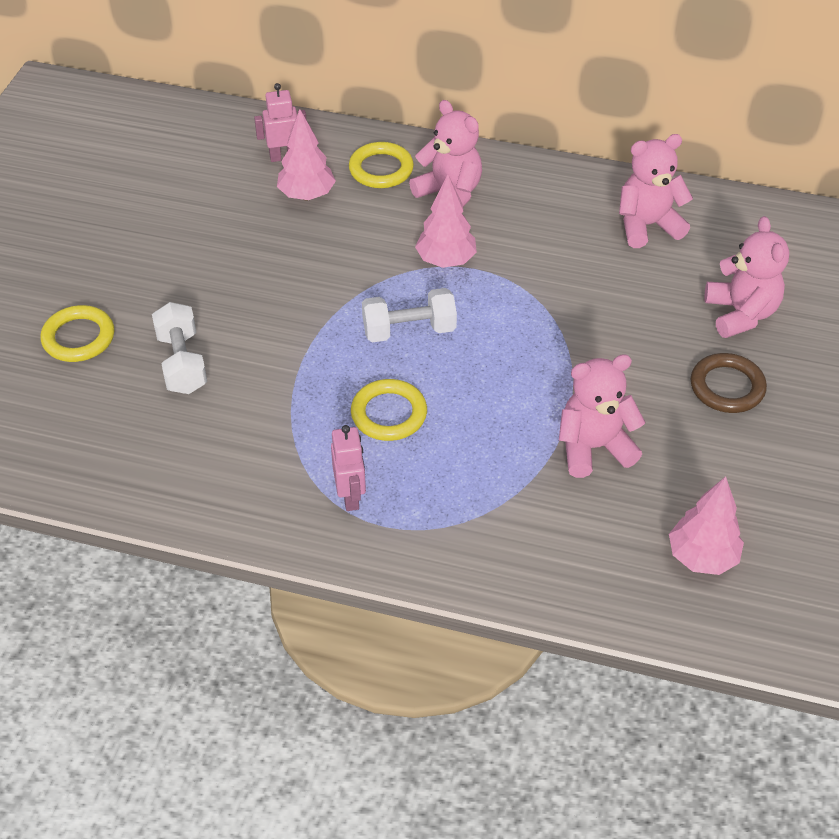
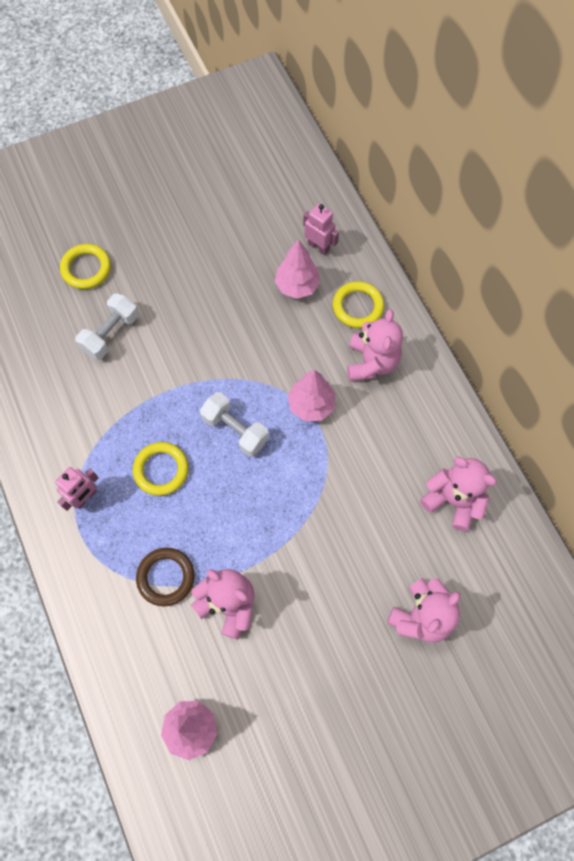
camera: 50 degrees right, 20 degrees up
(727, 387) = (346, 651): brown ring -> brown ring (166, 577)

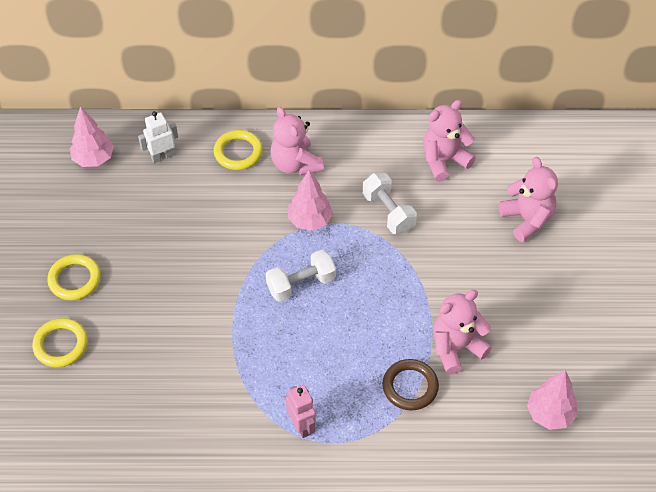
camera: 65 degrees left, 15 degrees down
(111, 333) = (146, 348): white dumbbell -> white dumbbell (388, 212)
(161, 470) = (308, 355): yellow ring -> yellow ring (75, 279)
(297, 286) = (190, 187): pink tree -> pink tree (94, 159)
(318, 247) = (162, 156): pink robot -> white robot
(371, 362) = (295, 164): pink teddy bear -> pink teddy bear turned 150 degrees counterclockwise

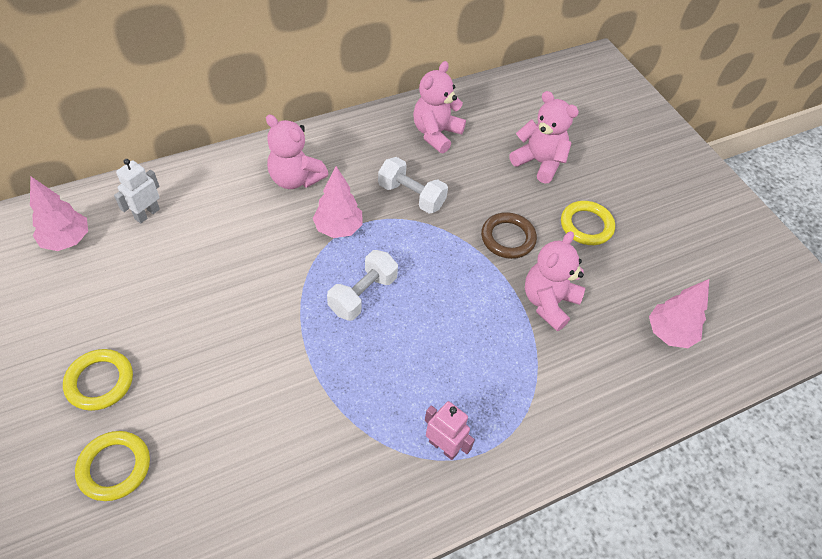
camera: 30 degrees left, 0 degrees up
(238, 152) = (230, 185): yellow ring -> yellow ring (586, 225)
(410, 387) = (528, 358): brown ring -> brown ring (508, 238)

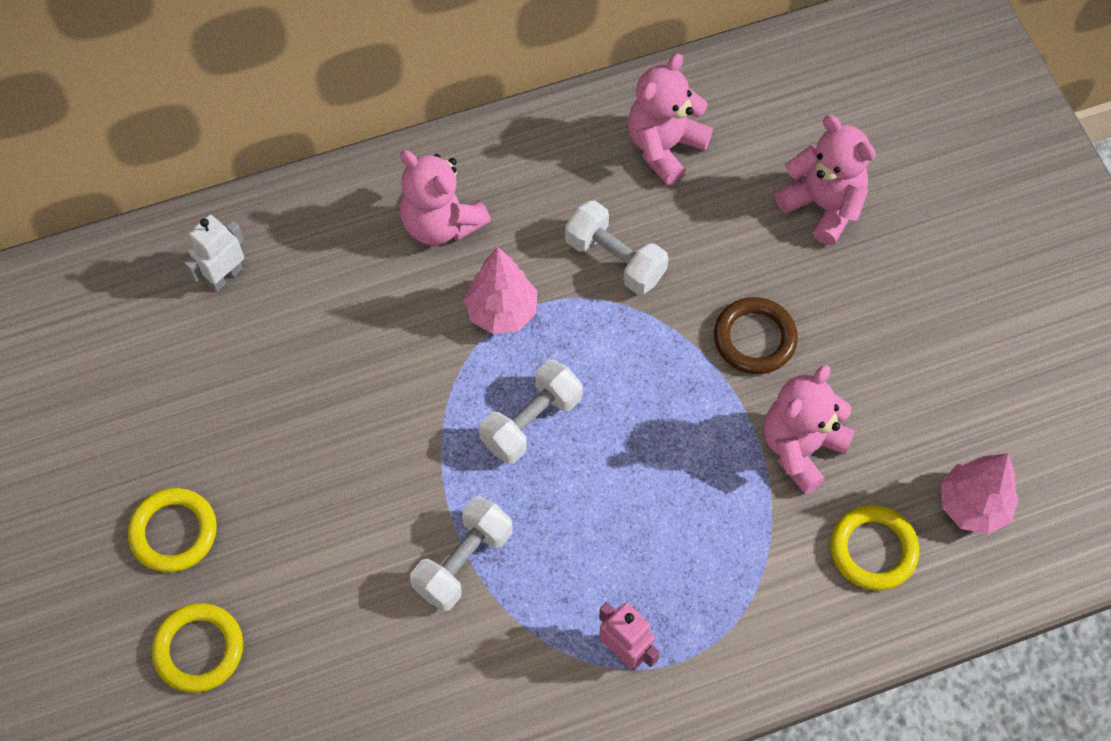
camera: 10 degrees right, 10 degrees up
(67, 240) = (116, 316): pink tree -> none
(319, 390) = (463, 561): none -> white dumbbell
(586, 225) = (879, 322): yellow ring -> yellow ring (873, 550)

